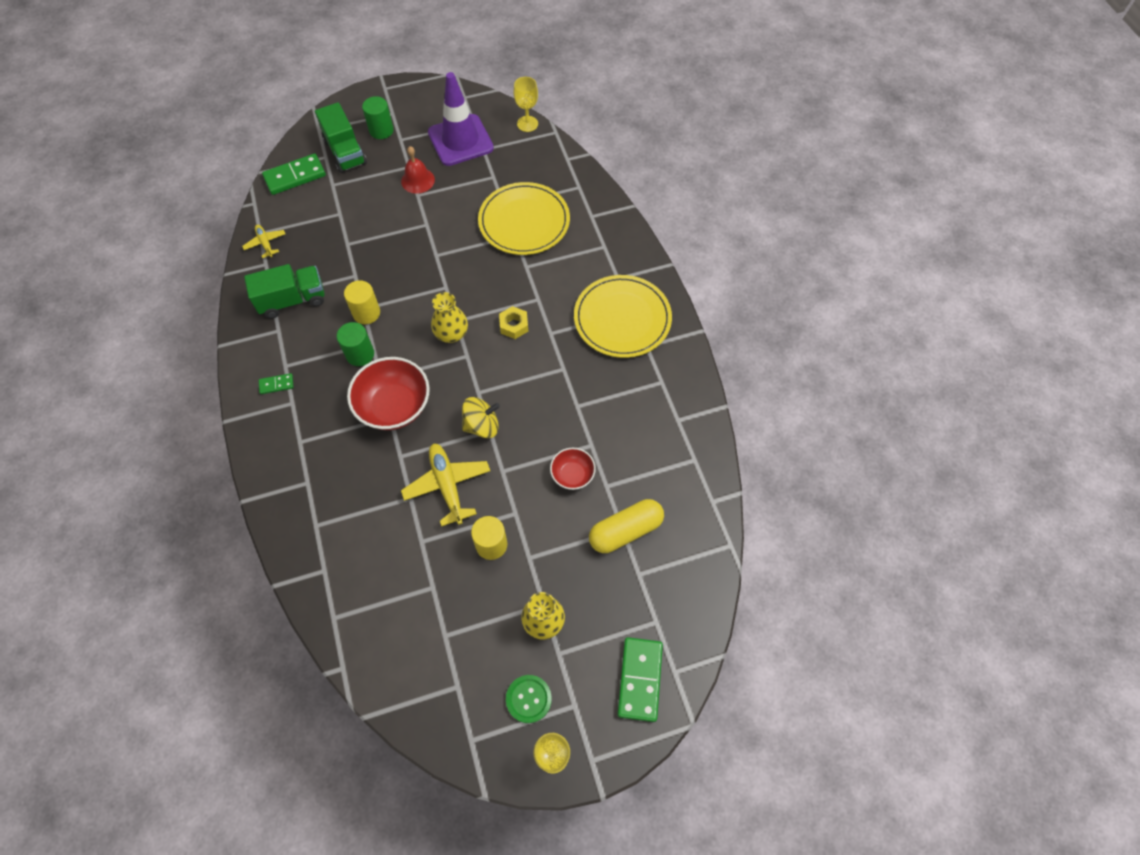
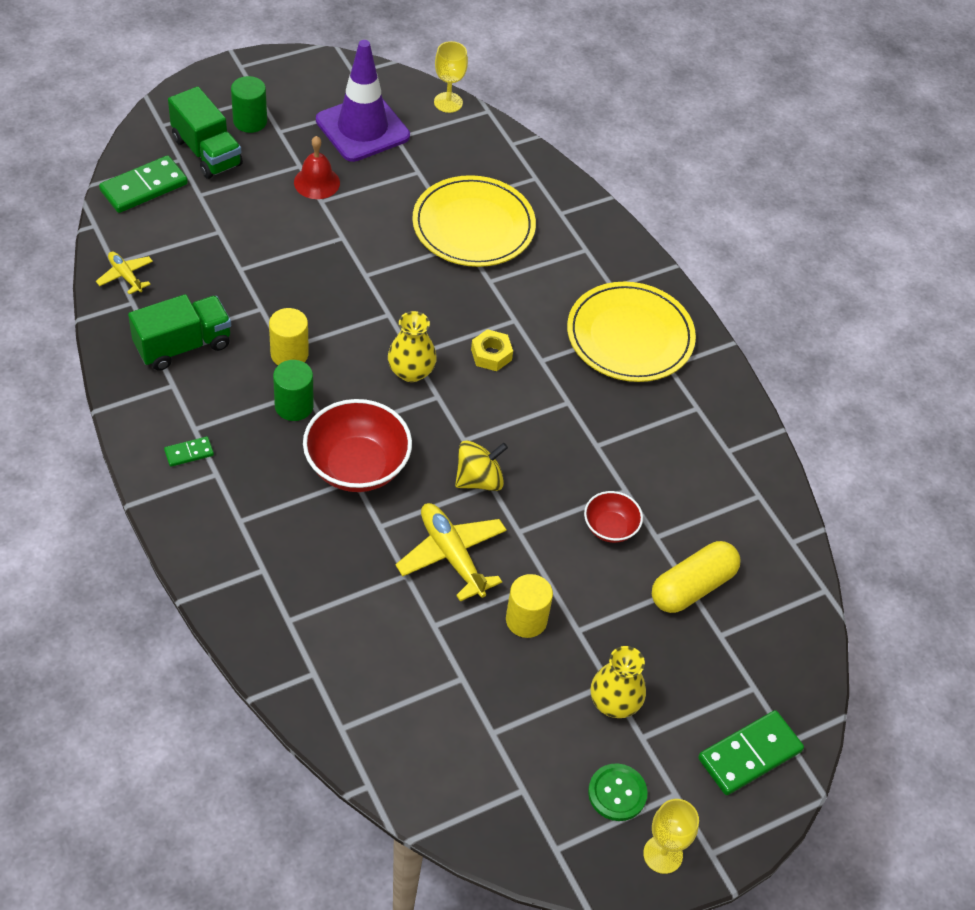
camera: 15 degrees left, 10 degrees down
(640, 679) = (750, 755): green domino -> green domino turned 60 degrees clockwise

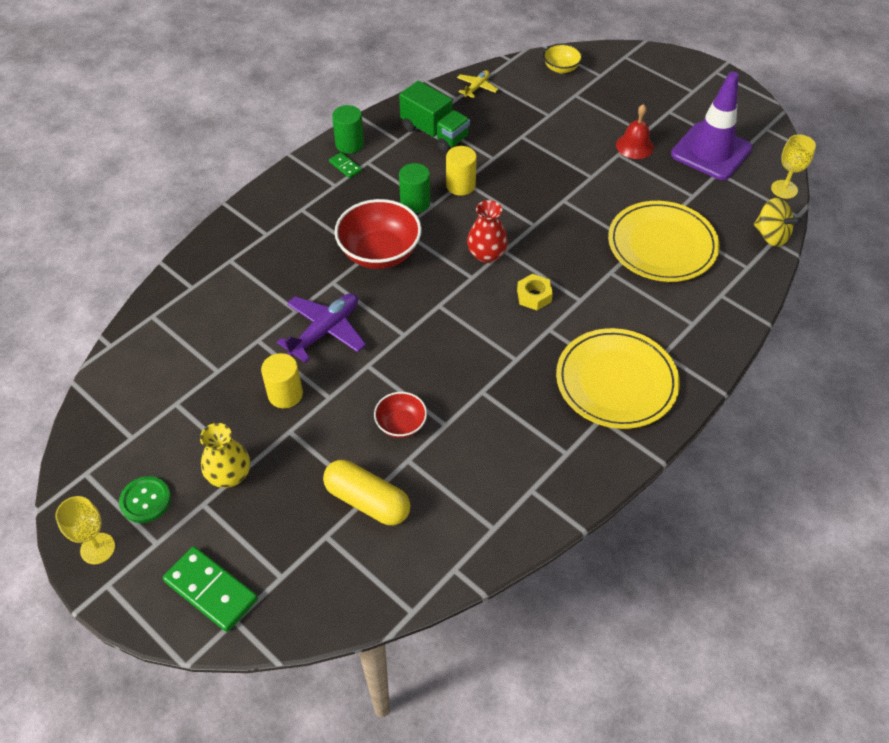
camera: 75 degrees right, 0 degrees up
(144, 187) = (561, 68): green domino -> yellow bowl
(207, 152) = (618, 84): green truck -> none
(250, 121) = (665, 94): green cylinder -> green cylinder (349, 144)
(411, 371) = (486, 254): yellow vase -> red vase
(452, 555) = (325, 331): yellow plane -> purple plane
(479, 480) = (405, 326): yellow spinning top -> yellow spinning top (771, 235)

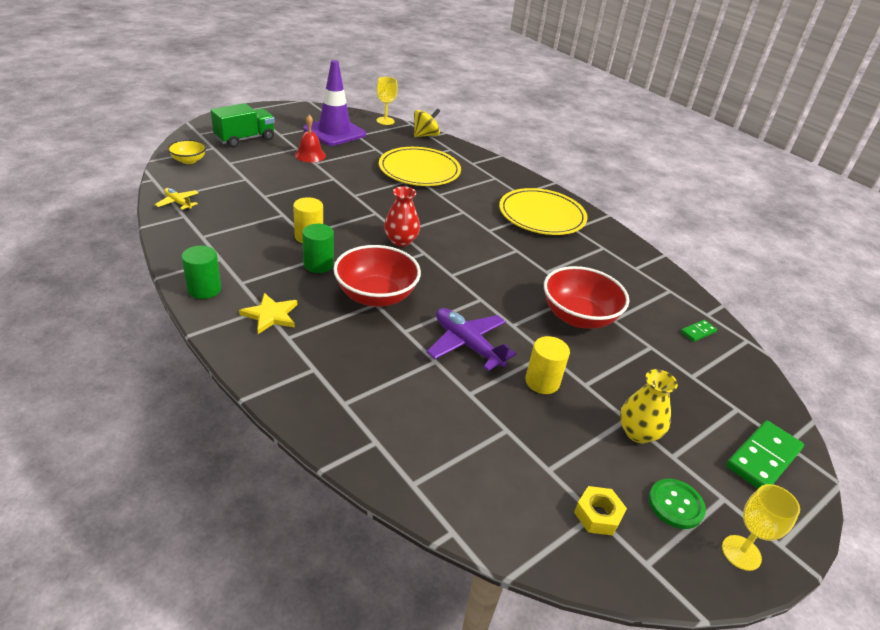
camera: 85 degrees left, 15 degrees down
(327, 191) = (271, 315): none -> yellow star
(345, 166) = (238, 297): green domino -> green domino (698, 332)
(367, 501) = (655, 347): yellow capsule -> none
(401, 424) = (578, 317): red bowl -> red bowl, size x1.85
(434, 133) = (226, 236): green truck -> green truck (245, 139)
(534, 296) = (454, 229): yellow nut -> yellow nut (598, 515)

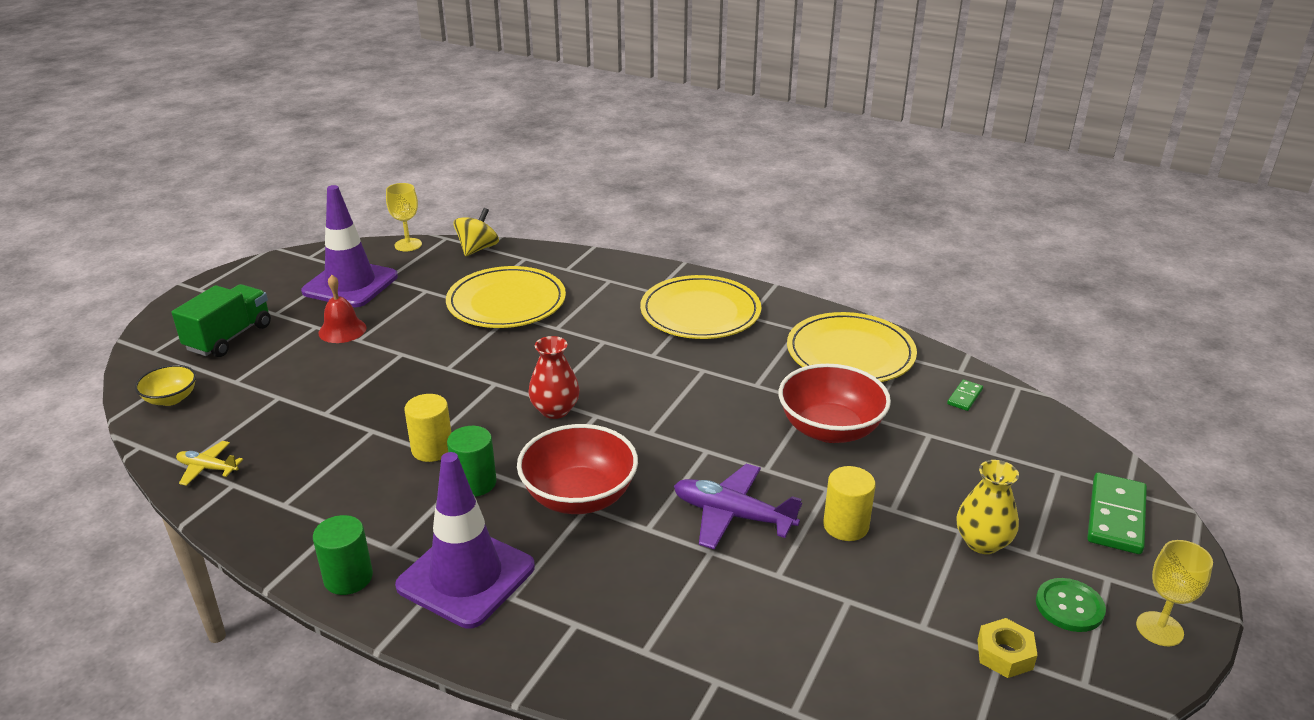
camera: 20 degrees left, 5 degrees down
(271, 315) = (466, 576): yellow star -> purple traffic cone
(630, 274) = (850, 353): none -> yellow plate

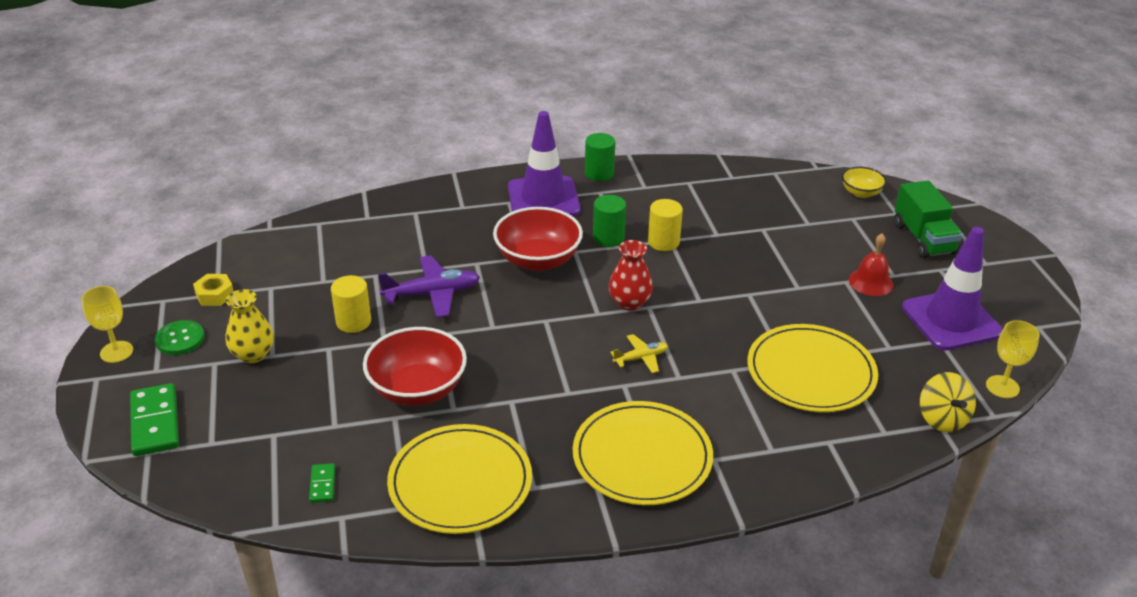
camera: 140 degrees right, 5 degrees up
(208, 468) = (760, 176): yellow plane -> yellow plane (641, 358)

